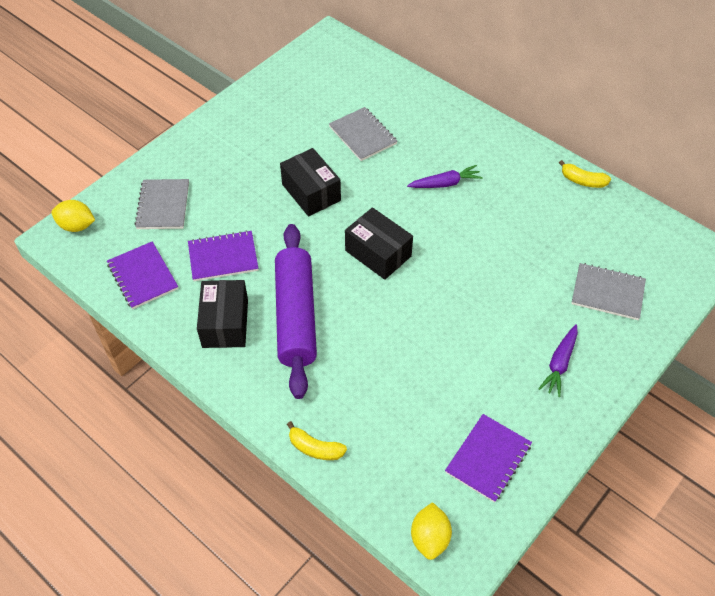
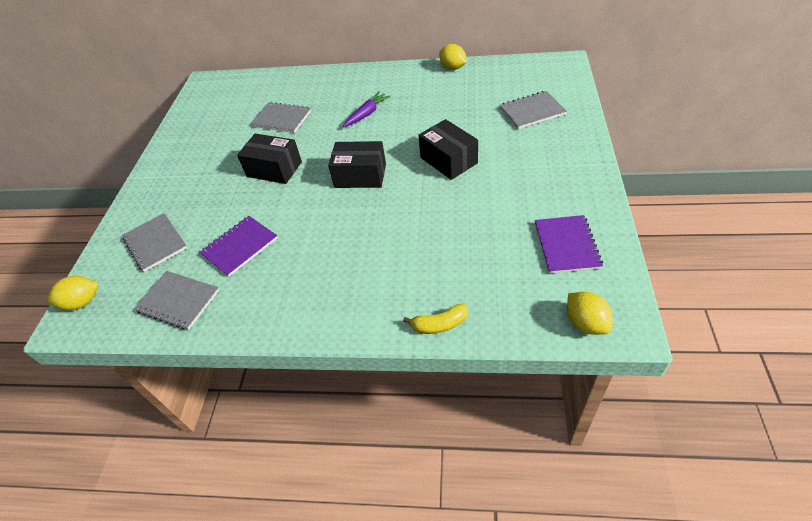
camera: 30 degrees left, 5 degrees down
(143, 276) = (178, 301): purple notebook -> grey notebook
(225, 323) = (282, 289): black box -> black box (448, 160)
(295, 316) = (336, 249): purple rolling pin -> none
(559, 364) = (547, 163): purple carrot -> none
(582, 181) = (453, 68): yellow banana -> yellow lemon

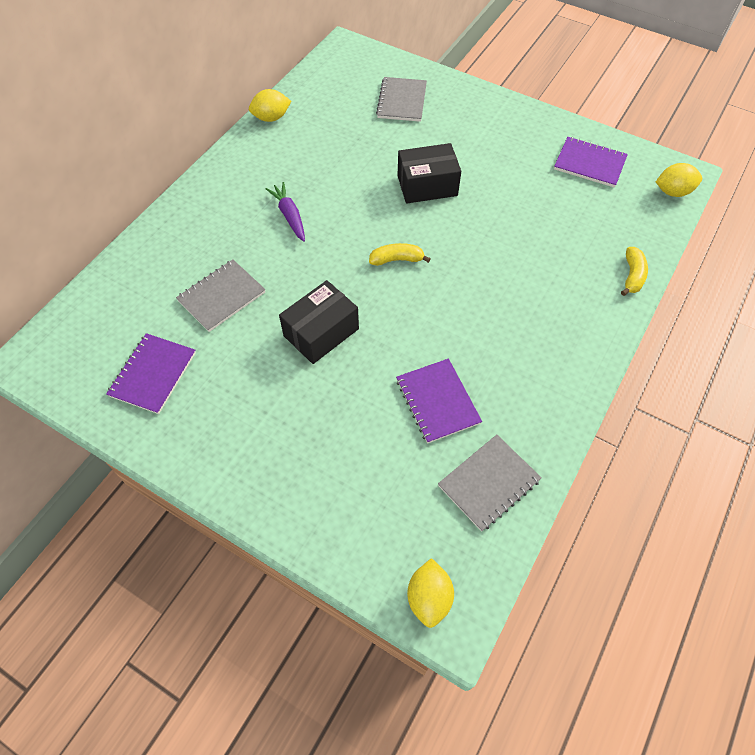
camera: 70 degrees left, 10 degrees up
(155, 243) = (371, 492): grey notebook -> none
(212, 122) = (153, 374): none -> purple notebook
(360, 176) = (397, 260): black box -> yellow banana

